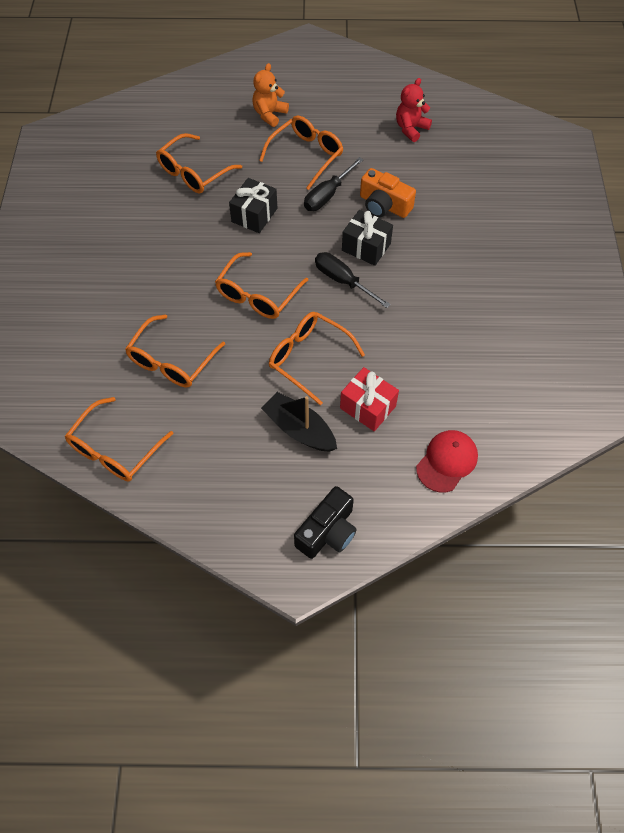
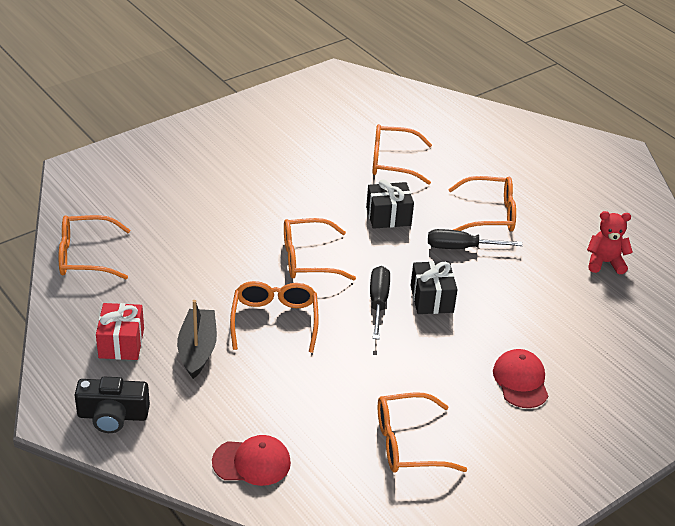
camera: 50 degrees right, 20 degrees down
(172, 360) = (194, 244): orange glasses -> orange glasses (409, 443)
(269, 114) = (507, 171): orange teddy bear -> none
(368, 407) = (260, 382): red gift -> red gift (121, 343)
(384, 205) = (492, 288): orange camera -> none
(486, 250) = (520, 381): none -> red cap

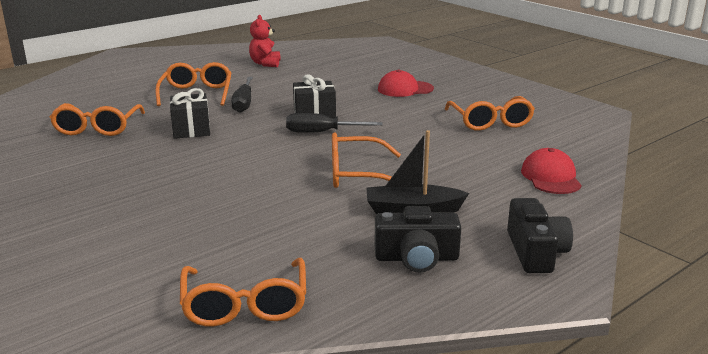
camera: 90 degrees left, 15 degrees down
(121, 343) = (416, 258): red gift -> black camera
(308, 259) = (257, 162): orange glasses -> none

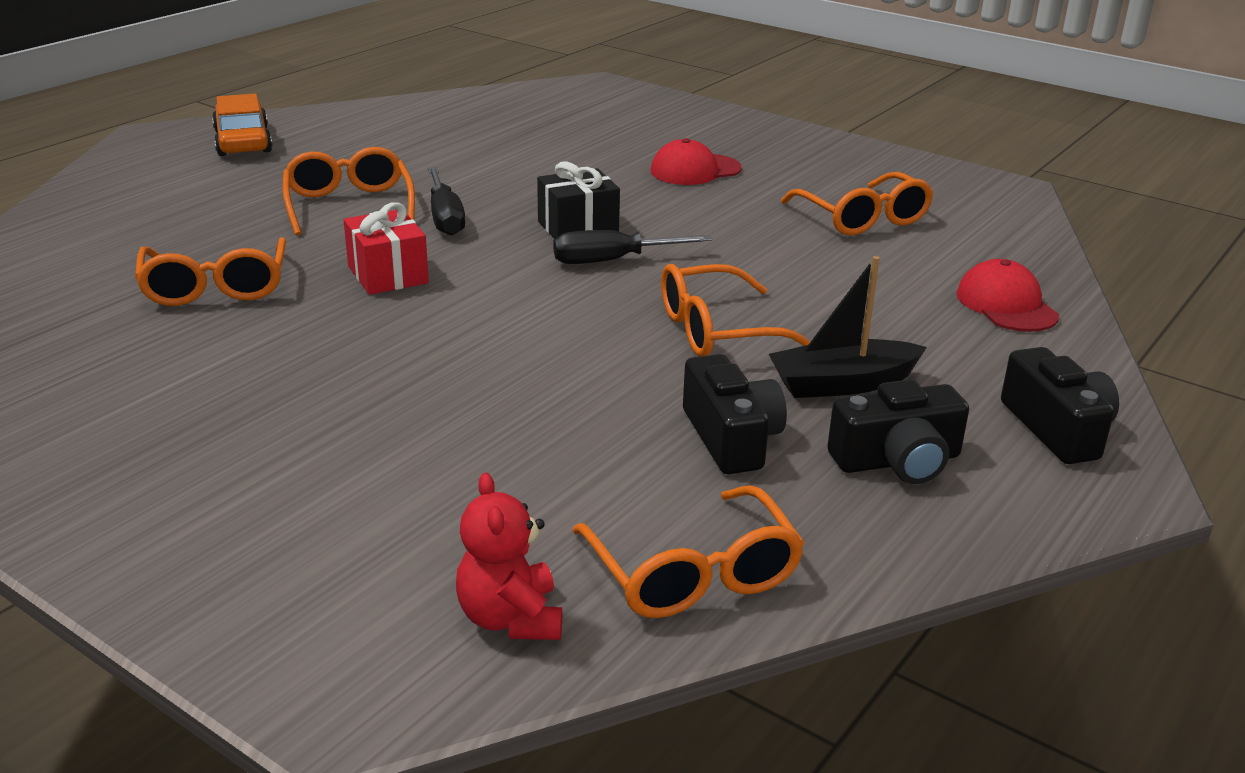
camera: 15 degrees left, 5 degrees up
(165, 59) = (243, 141): none -> orange car
(191, 129) = (387, 274): black gift -> red gift
(265, 64) = (430, 138): red teddy bear -> red teddy bear (510, 619)
(322, 233) = (731, 438): none -> black camera

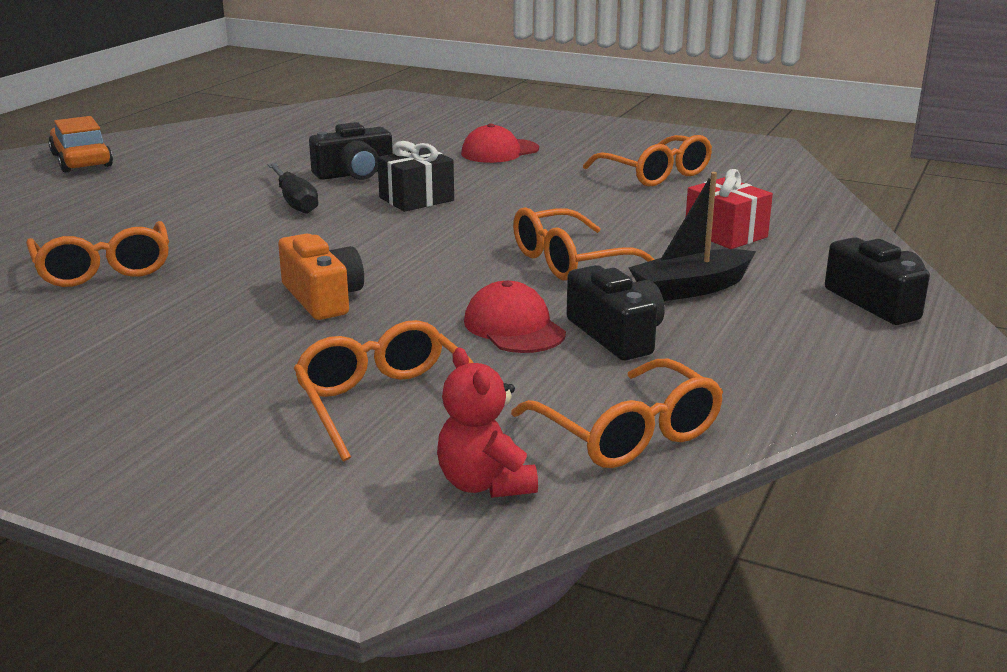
camera: 10 degrees left, 5 degrees down
(349, 205) = (202, 200): orange glasses -> orange glasses (387, 404)
(387, 274) = (261, 247): red gift -> red gift (725, 234)
(428, 350) = (322, 298): none -> orange camera
(613, 260) = (458, 220): black screwdriver -> none
(897, 461) = (760, 337): black camera -> black camera (354, 174)
(1006, 305) = (798, 223): red cap -> red cap (514, 327)

